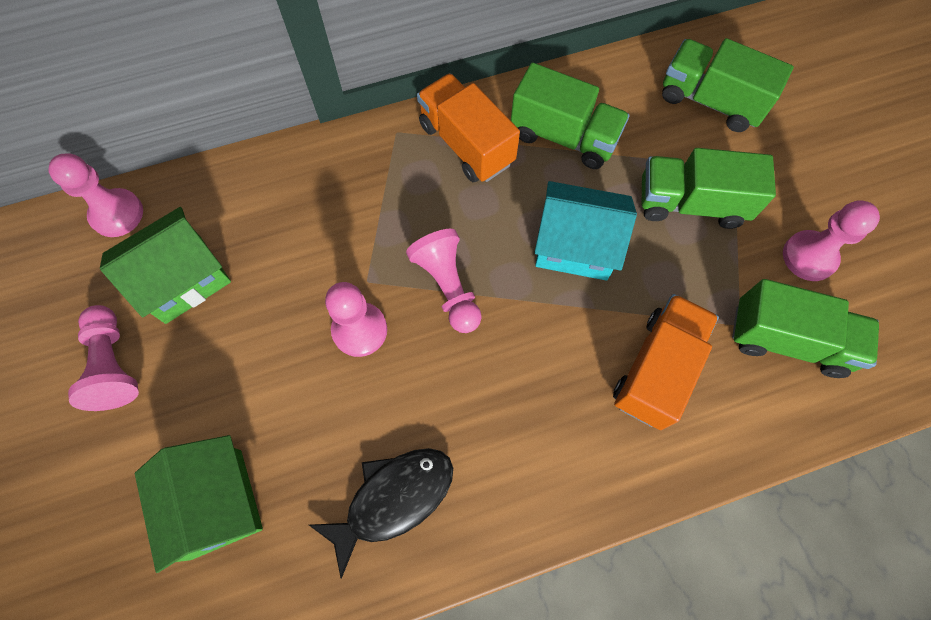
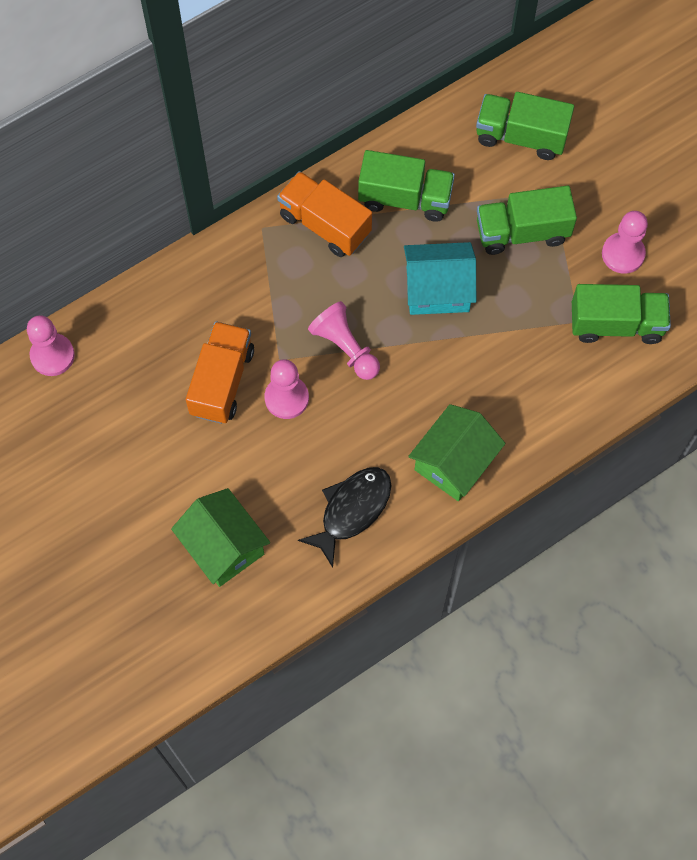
camera: 15 degrees left, 0 degrees up
(114, 364) = (104, 471): pink pawn -> none
(183, 279) = (131, 394): green house -> green house (454, 462)
(656, 369) = (521, 370): orange truck -> orange truck (222, 381)

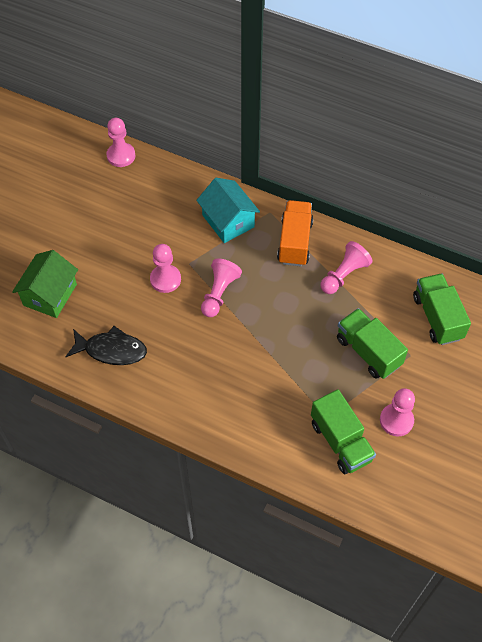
camera: 60 degrees right, 10 degrees down
(222, 381) = (155, 242): orange truck -> none
(405, 198) = (344, 275): green truck -> pink pawn
(437, 289) = (293, 323): turquoise house -> turquoise house (228, 221)
(454, 462) = (178, 391): green house -> none

